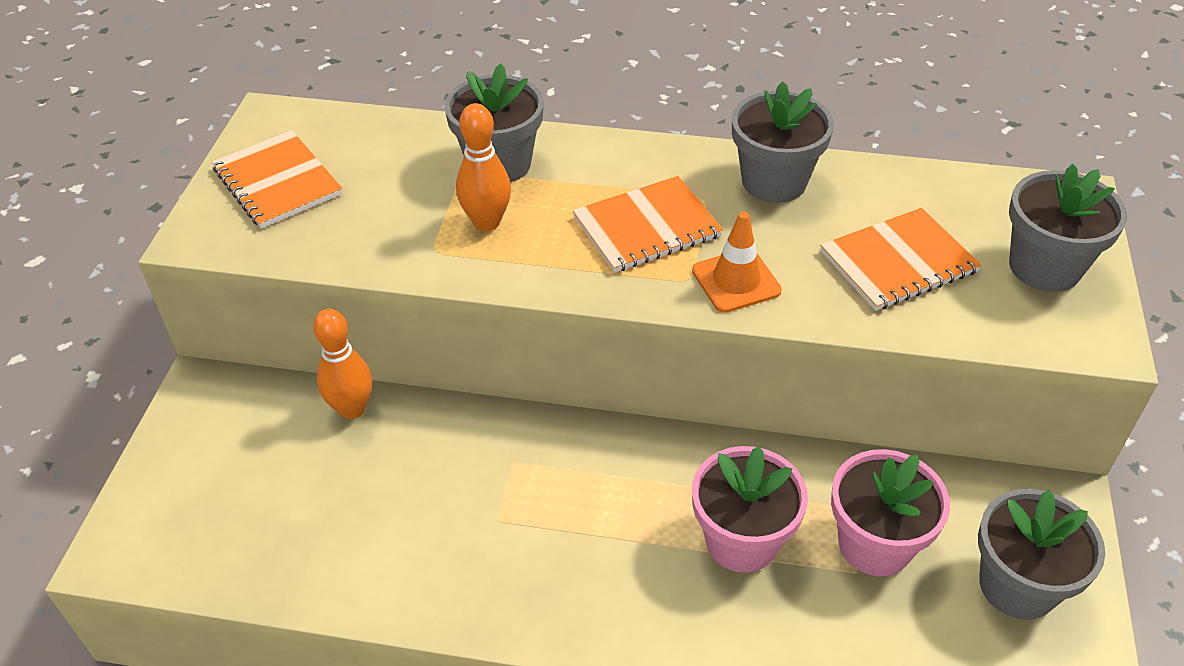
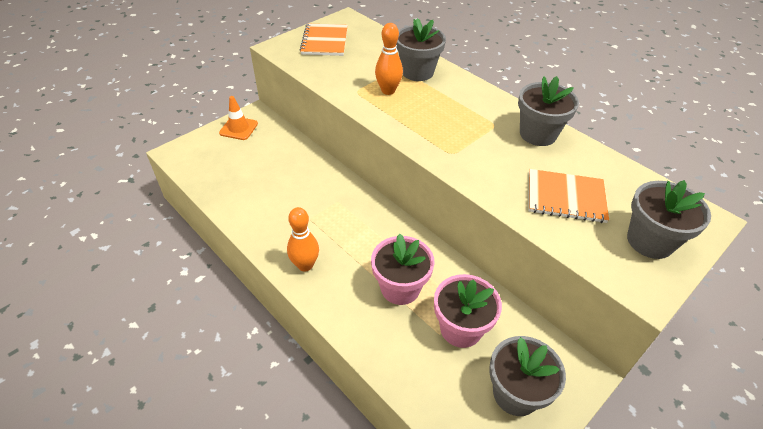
camera: 35 degrees right, 0 degrees up
(352, 409) = (298, 149): orange bowling pin -> orange bowling pin (305, 265)
(647, 227) = (455, 124): orange notebook -> none
(736, 281) = (472, 165): orange traffic cone -> orange traffic cone (238, 128)

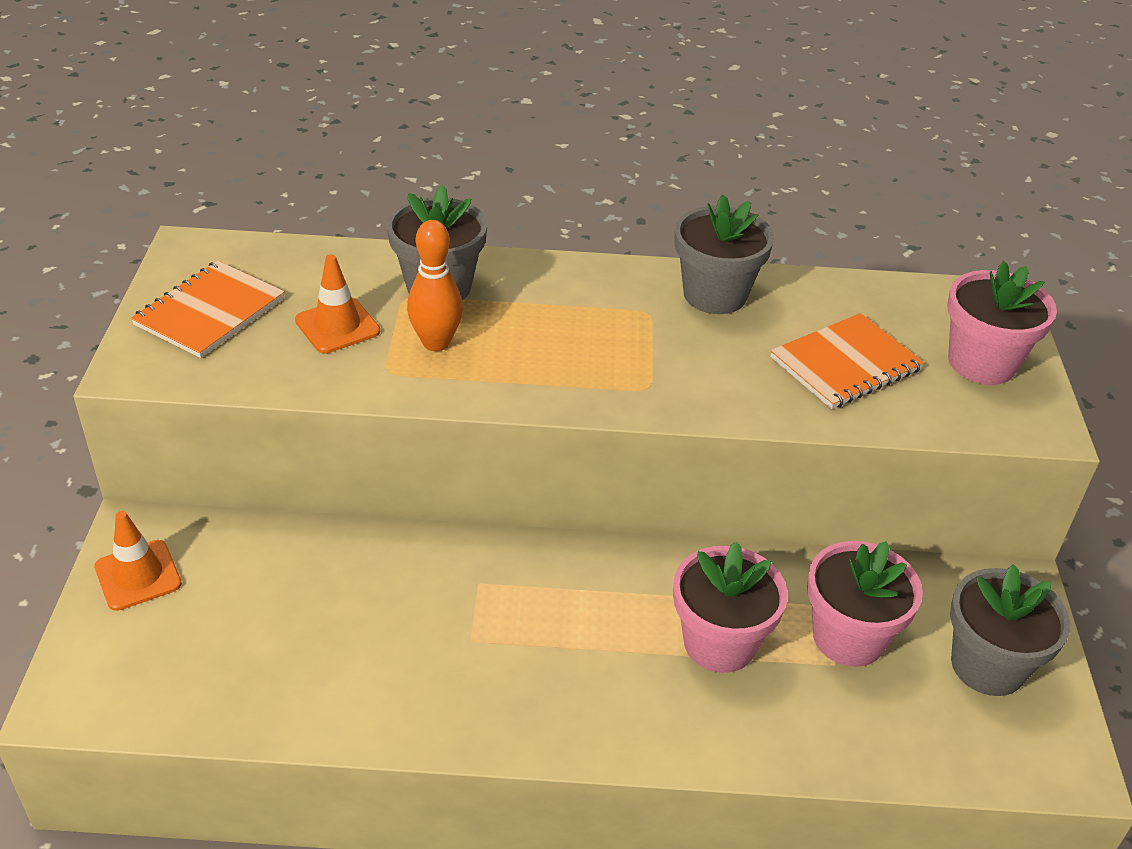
camera: 45 degrees left, 5 degrees down
(305, 265) = (555, 714): orange bowling pin -> none
(324, 41) = (210, 312): orange notebook -> orange notebook turned 75 degrees clockwise
(360, 67) = (337, 326): none -> orange traffic cone
(650, 241) = (981, 363): grey flower pot -> pink flower pot

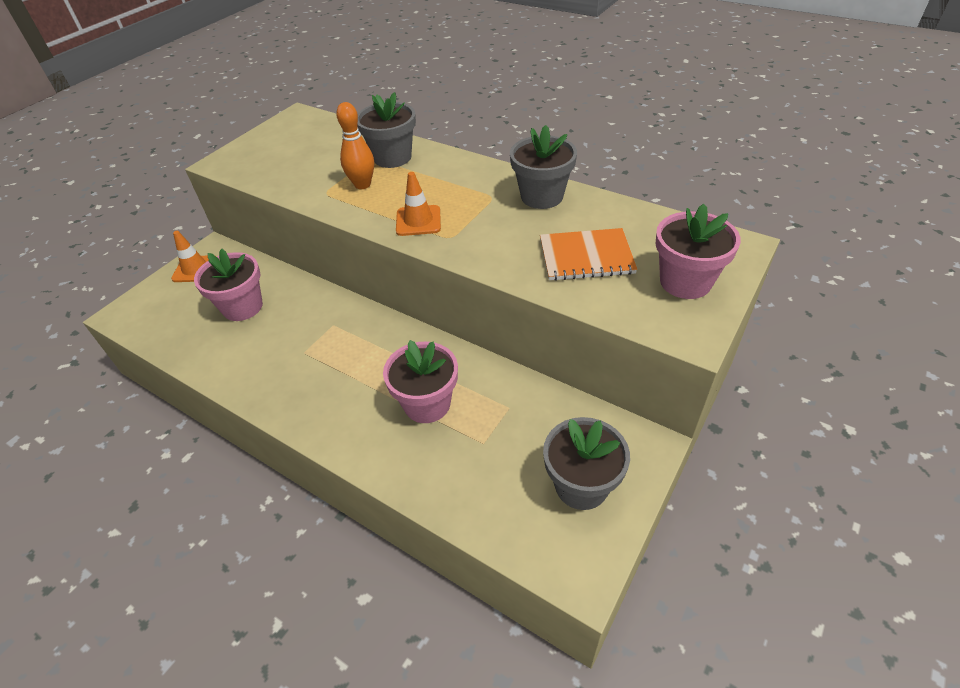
camera: 35 degrees right, 5 degrees up
(210, 312) = (276, 145): orange notebook -> none
(337, 326) = (324, 165): orange traffic cone -> orange traffic cone (418, 221)
(848, 637) = (505, 431): pink flower pot -> pink flower pot (242, 307)

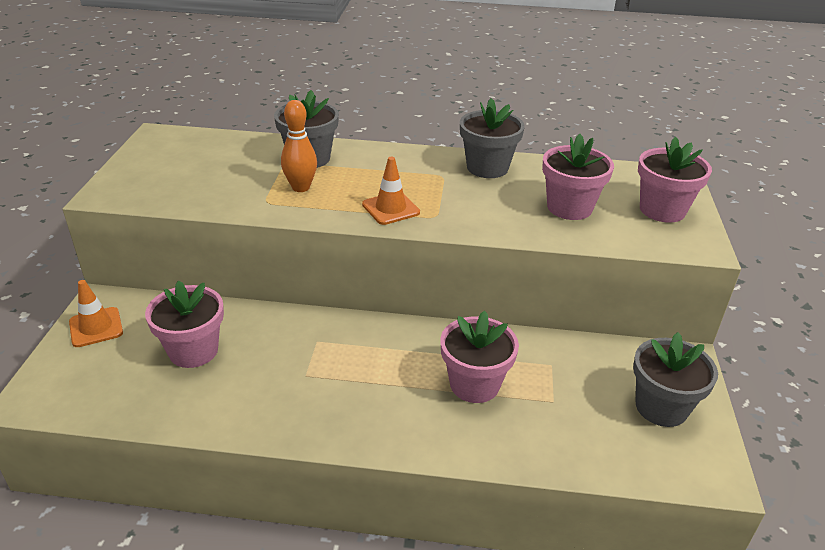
camera: 30 degrees left, 10 degrees down
(586, 256) = (569, 207): orange notebook -> pink flower pot

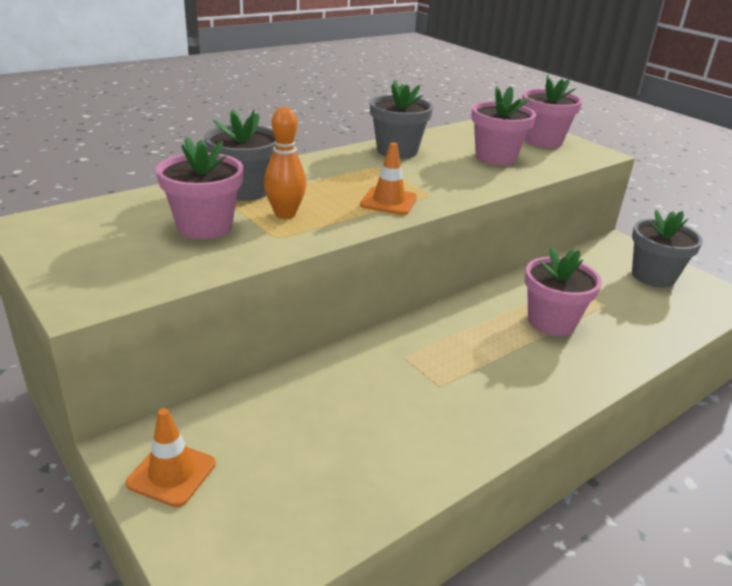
camera: 45 degrees left, 5 degrees down
(193, 351) = (315, 428): pink flower pot -> pink flower pot (204, 226)

